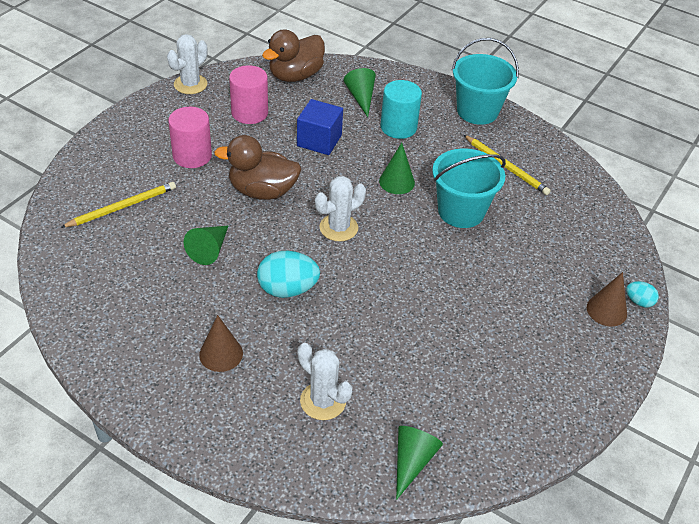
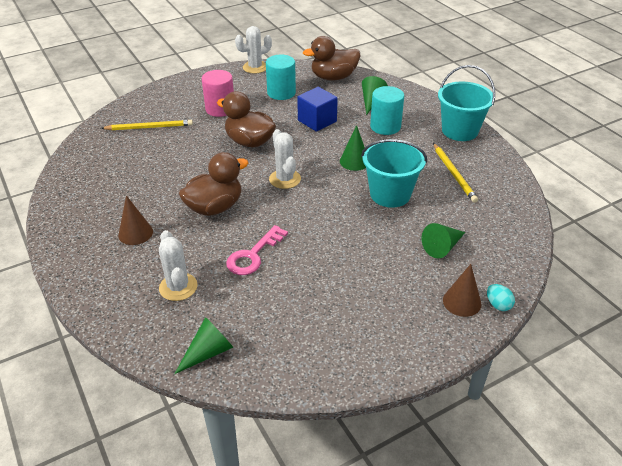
camera: 30 degrees right, 5 degrees down
(209, 250) = (183, 167): green cone -> green cone (442, 247)
(249, 113) = (281, 93): pink cylinder -> turquoise cylinder
(287, 289) = (215, 207): turquoise egg -> brown duck
(338, 228) = (285, 179): white cactus -> white cactus turned 75 degrees clockwise
(374, 333) = (253, 255): none -> pink key

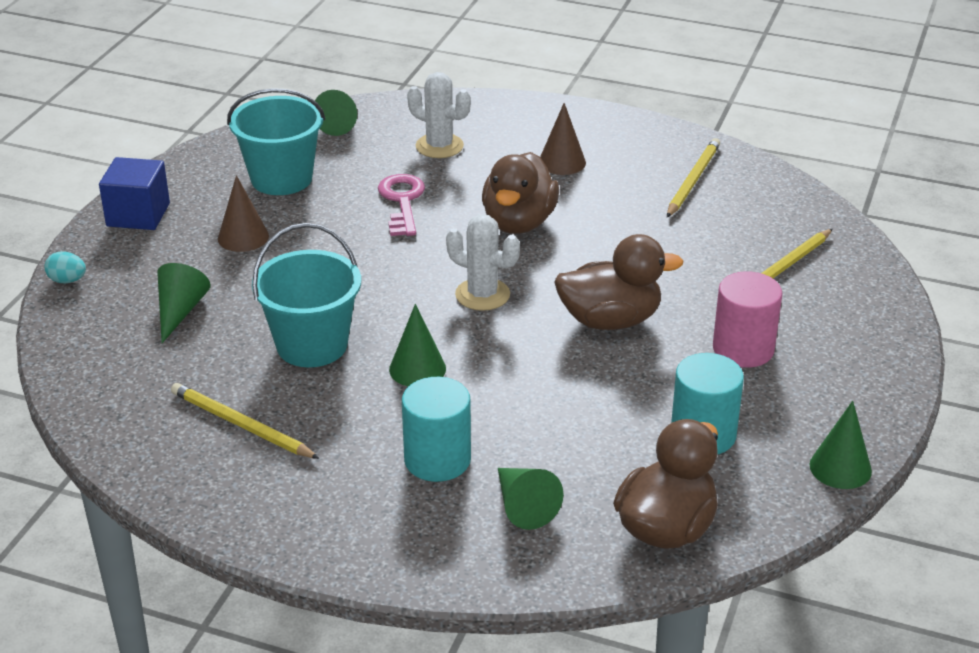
camera: 140 degrees right, 5 degrees down
(99, 185) = (693, 180): none -> yellow pencil
(255, 67) = (840, 468): white cactus -> green cone
(317, 121) = (563, 409): blue cube -> blue cube (138, 215)
(460, 131) = (296, 522): turquoise bucket -> turquoise bucket (281, 179)
(462, 302) = (114, 265): brown cone -> brown cone (243, 237)

